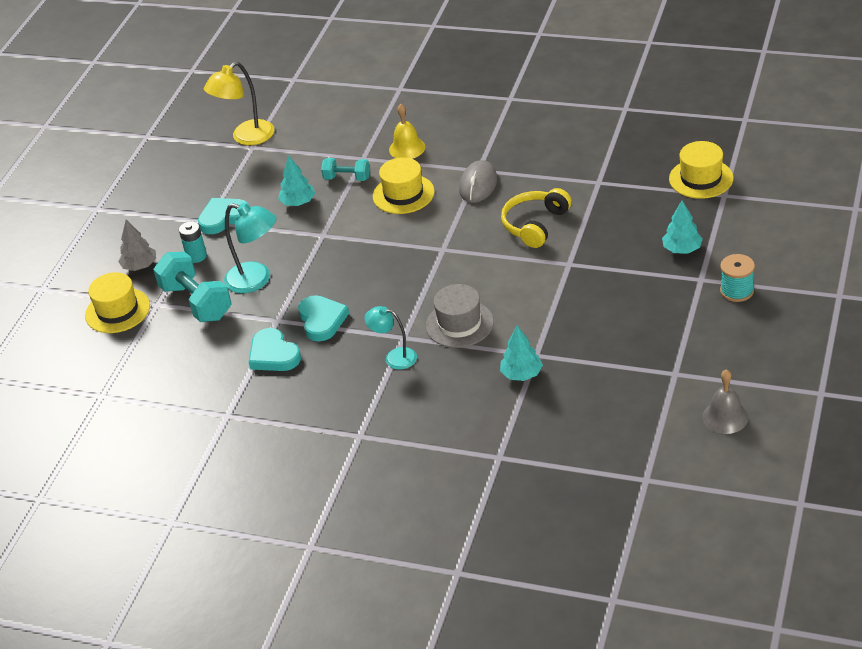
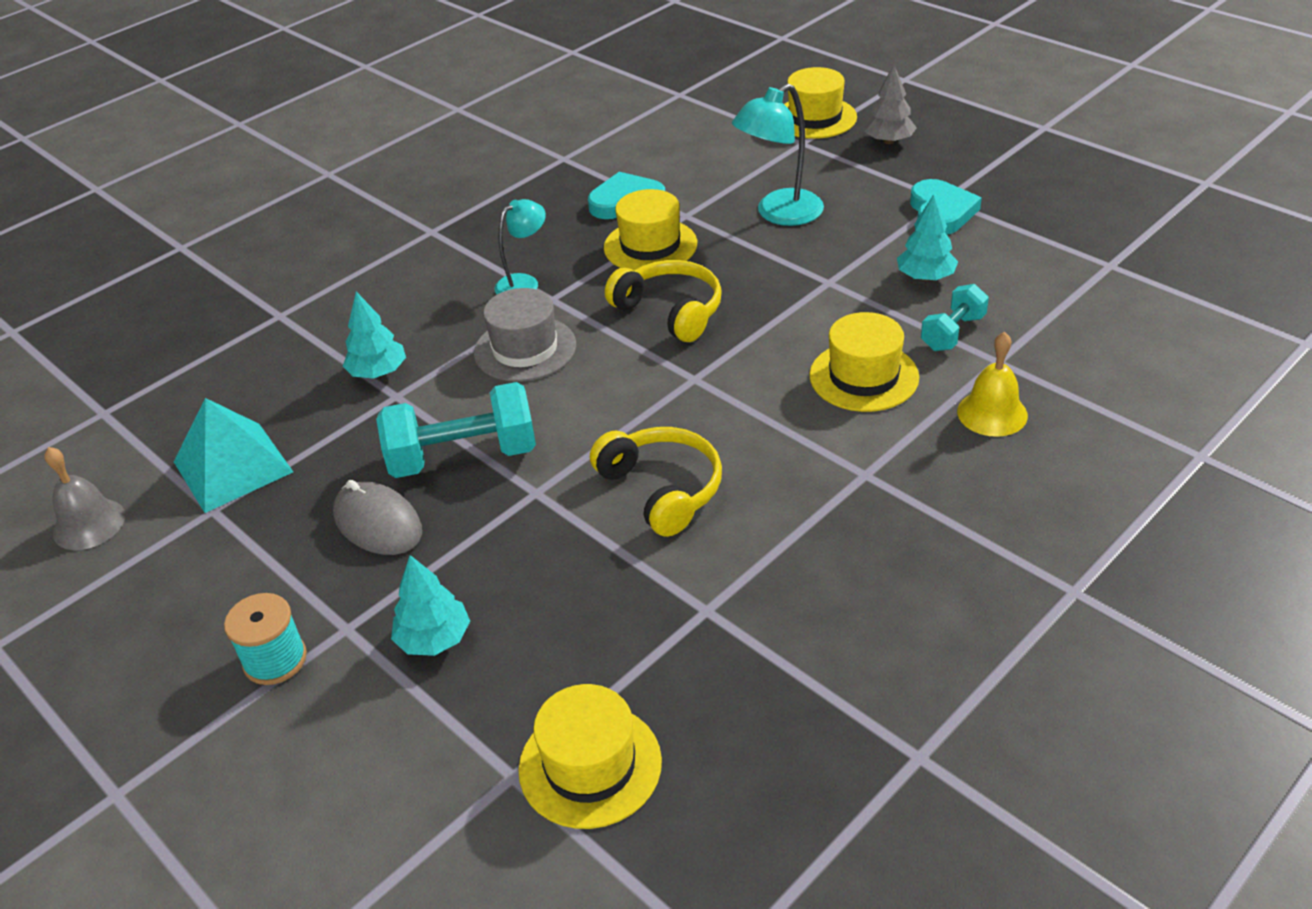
camera: 115 degrees right, 0 degrees up
(196, 256) = (872, 180): turquoise battery -> none
(196, 302) = (778, 167): turquoise dumbbell -> turquoise dumbbell (463, 457)
(246, 137) = (1141, 264): yellow lamp -> none
(322, 320) = (650, 246): turquoise heart -> yellow hat
(387, 283) = (670, 311): none -> yellow headphones
(478, 185) = (822, 461): grey mouse -> grey mouse (378, 523)
(640, 387) = (233, 467): none -> turquoise pyramid

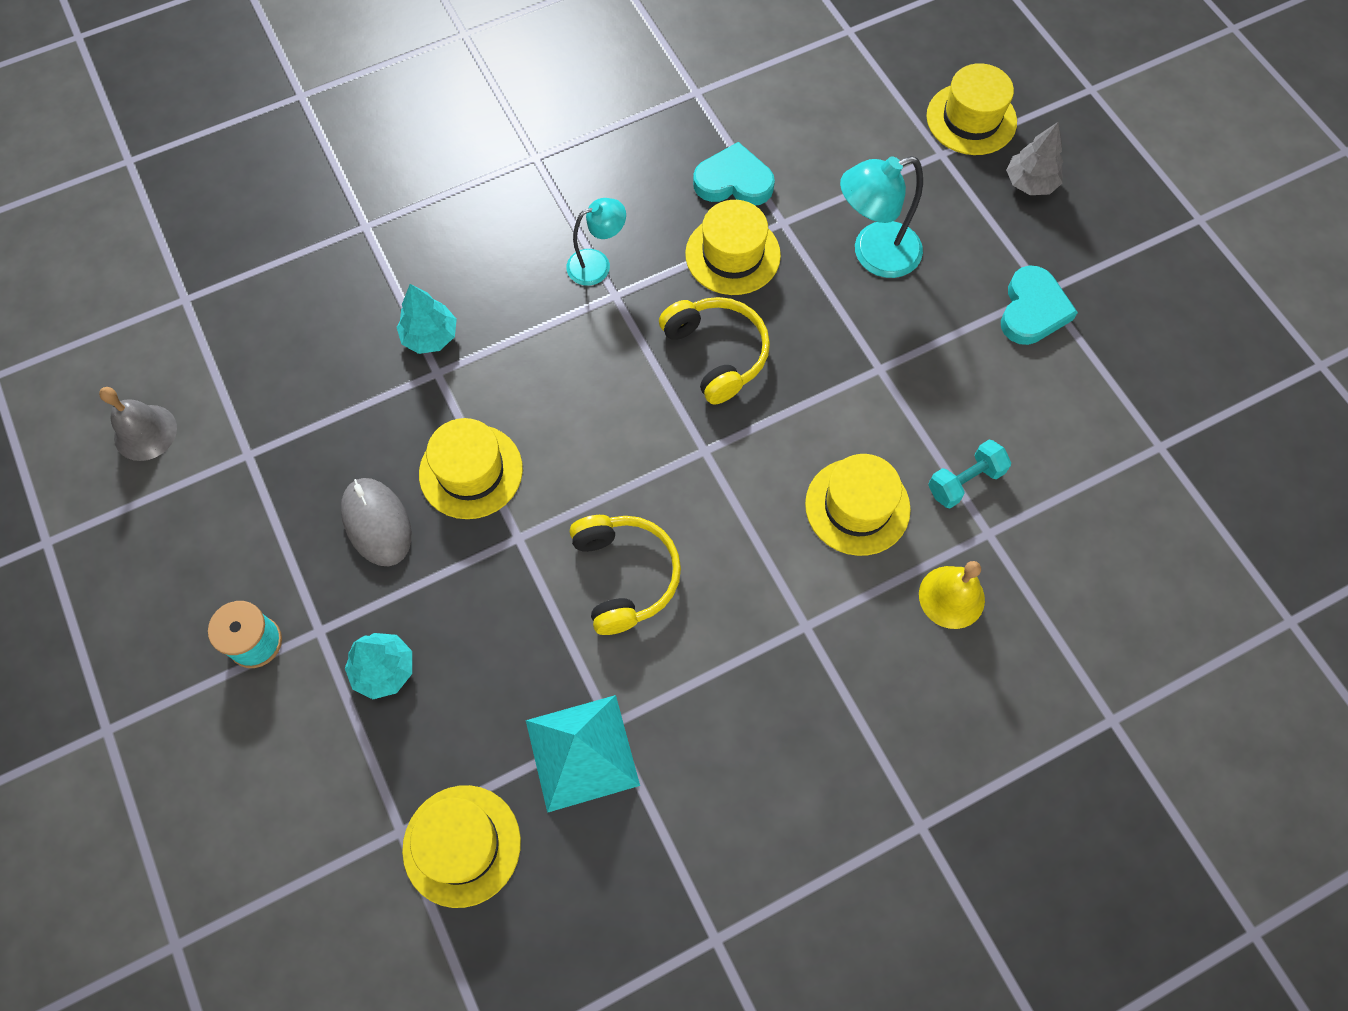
camera: 15 degrees right, 25 degrees up
(233, 467) = (276, 409): turquoise pyramid -> turquoise pyramid (582, 752)
(463, 457) = (471, 471): turquoise dumbbell -> yellow hat
(525, 349) = (568, 354): grey hat -> none
(925, 277) = (974, 397): turquoise tree -> none

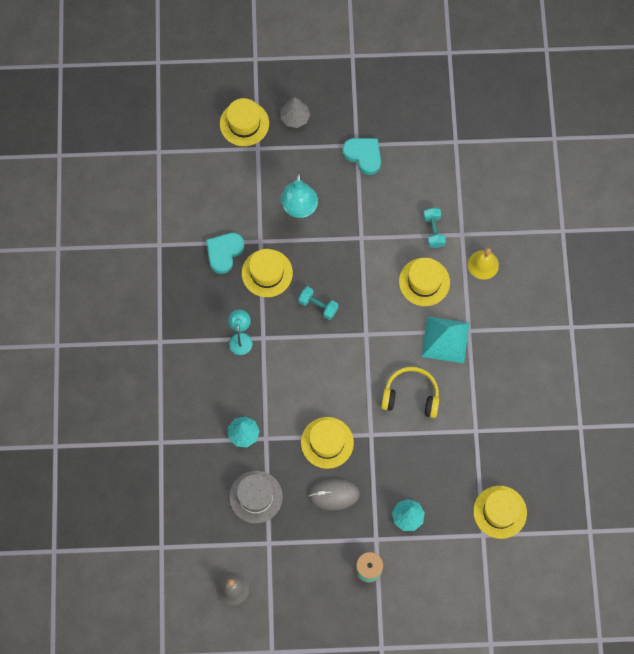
camera: 65 degrees left, 5 degrees up
(325, 400) = (255, 497): none -> grey hat
(582, 752) = (482, 447): turquoise pyramid -> turquoise pyramid (445, 339)
(716, 354) = (318, 306): yellow headphones -> turquoise dumbbell

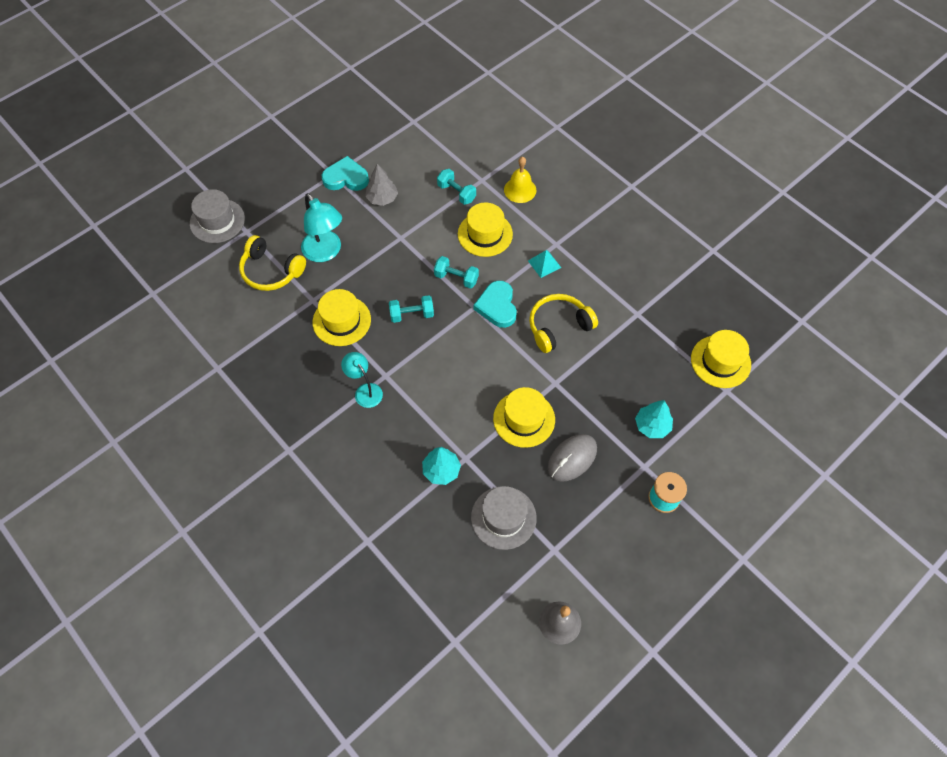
camera: 40 degrees left, 10 degrees down
(224, 252) = (286, 332): turquoise heart -> turquoise heart (497, 306)
(244, 123) = (217, 221): yellow hat -> grey hat
(250, 195) = (271, 271): none -> yellow headphones
(295, 117) = (260, 188): grey tree -> grey tree (382, 198)
(373, 301) = (456, 278): none -> turquoise dumbbell
(445, 339) = (544, 264): turquoise pyramid -> turquoise pyramid, size x0.53

